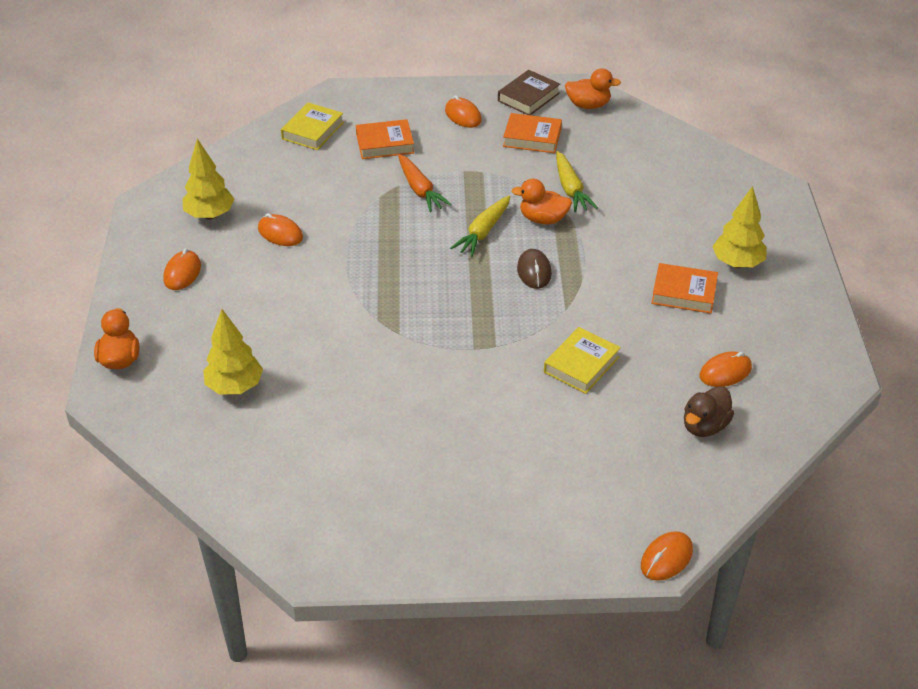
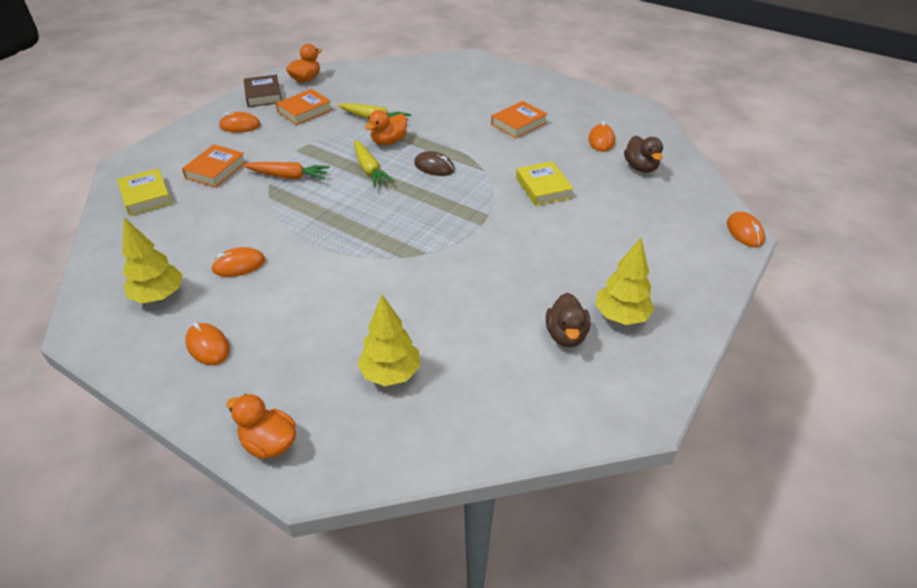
camera: 55 degrees left, 0 degrees up
(370, 475) = (566, 335): none -> brown duck
(737, 263) = (514, 96): yellow tree -> yellow tree (621, 316)

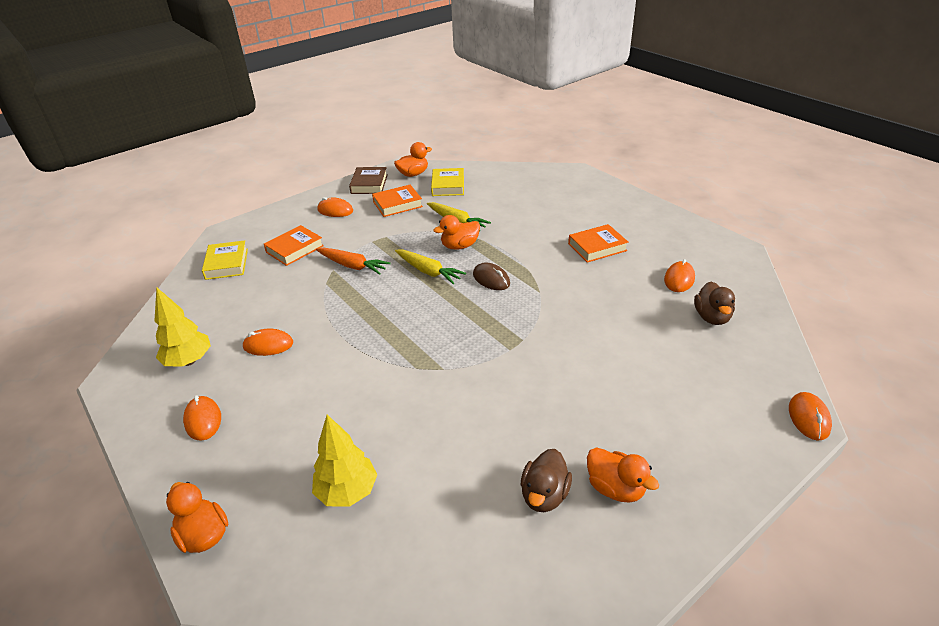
camera: 20 degrees right, 5 degrees down
(369, 169) = (428, 271): yellow carrot -> yellow carrot turned 45 degrees counterclockwise
(543, 188) = (593, 321): yellow book -> yellow book (448, 186)
(621, 316) = (615, 488): yellow tree -> orange duck

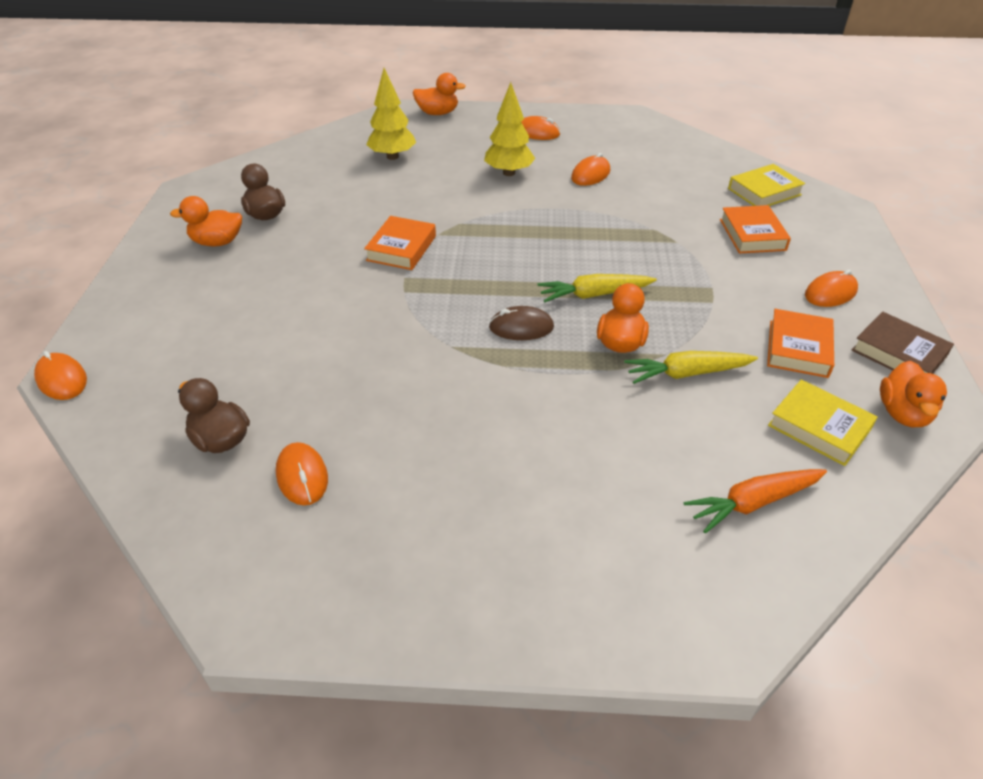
camera: 130 degrees right, 5 degrees up
(189, 361) = (616, 142): yellow tree -> yellow tree (509, 173)
(226, 264) = (764, 192): yellow book -> yellow book turned 60 degrees counterclockwise
(352, 266) = (669, 255): orange carrot -> orange carrot (753, 503)
(597, 247) = (463, 458): orange book -> orange book (401, 248)

